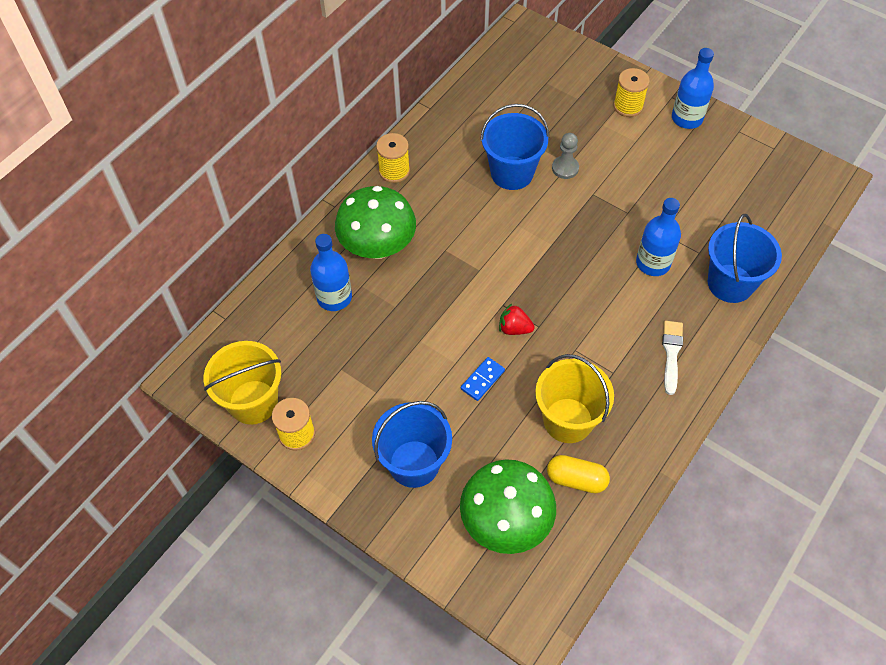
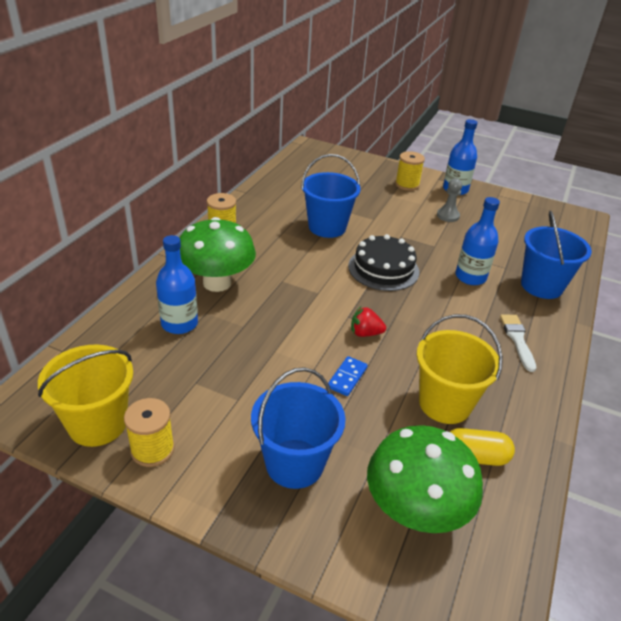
camera: 15 degrees left, 20 degrees down
(558, 242) = (383, 269): none -> black cake
(565, 168) = (371, 222): grey pawn -> grey pawn (448, 216)

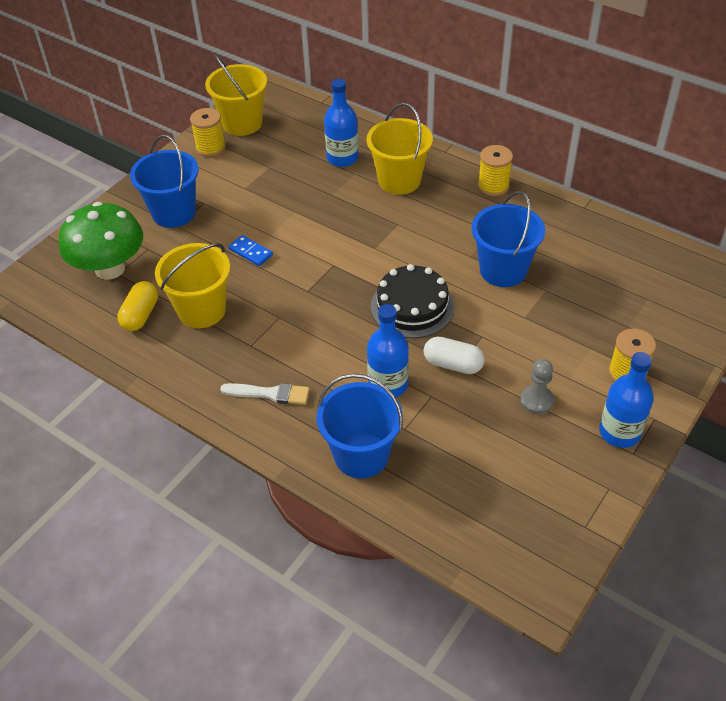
camera: 105 degrees right, 10 degrees up
(217, 283) = (399, 180): green mushroom -> yellow bucket
(365, 333) = (305, 273): red strawberry -> none
(434, 248) = (453, 364): none -> white capsule

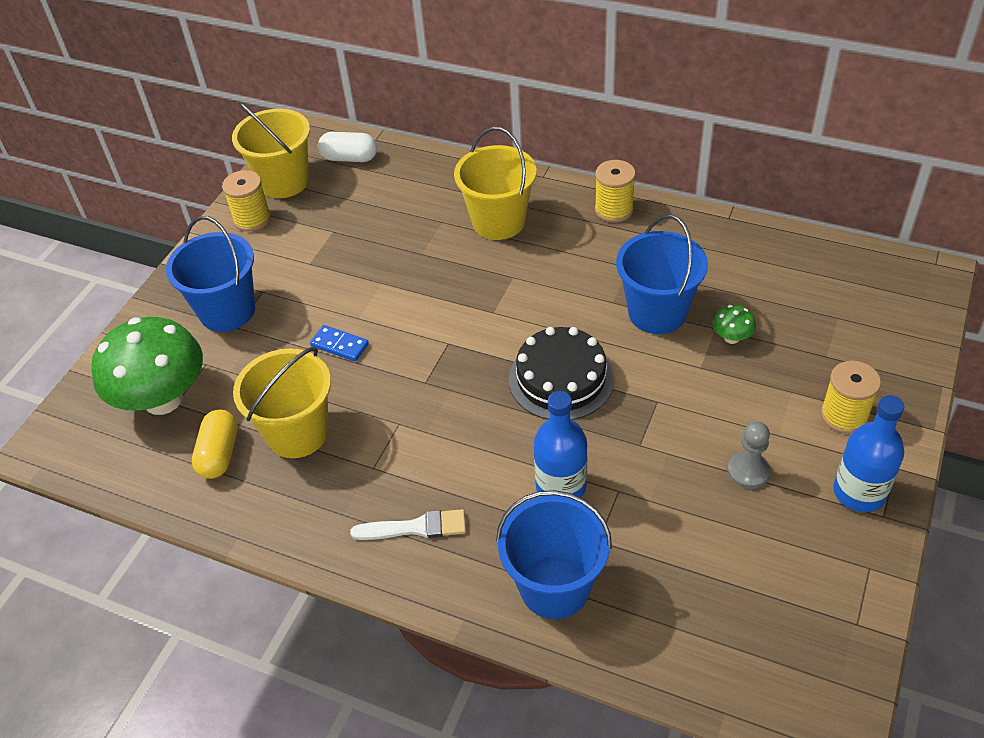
camera: 10 degrees left, 0 degrees up
(342, 158) = (421, 205): blue bottle -> none
(453, 364) = (633, 444): white capsule -> white capsule (349, 158)
(556, 299) = (731, 338): none -> green mushroom

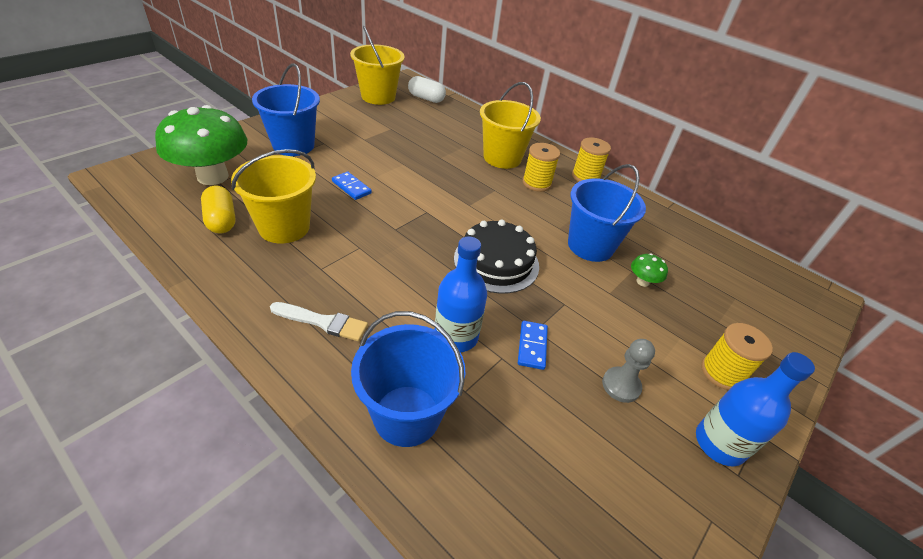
camera: 10 degrees right, 5 degrees down
(219, 454) = (221, 220): yellow capsule -> yellow capsule turned 45 degrees counterclockwise
(252, 219) = (345, 107): yellow spool -> yellow spool (536, 183)
(643, 465) = (532, 346): none -> blue domino

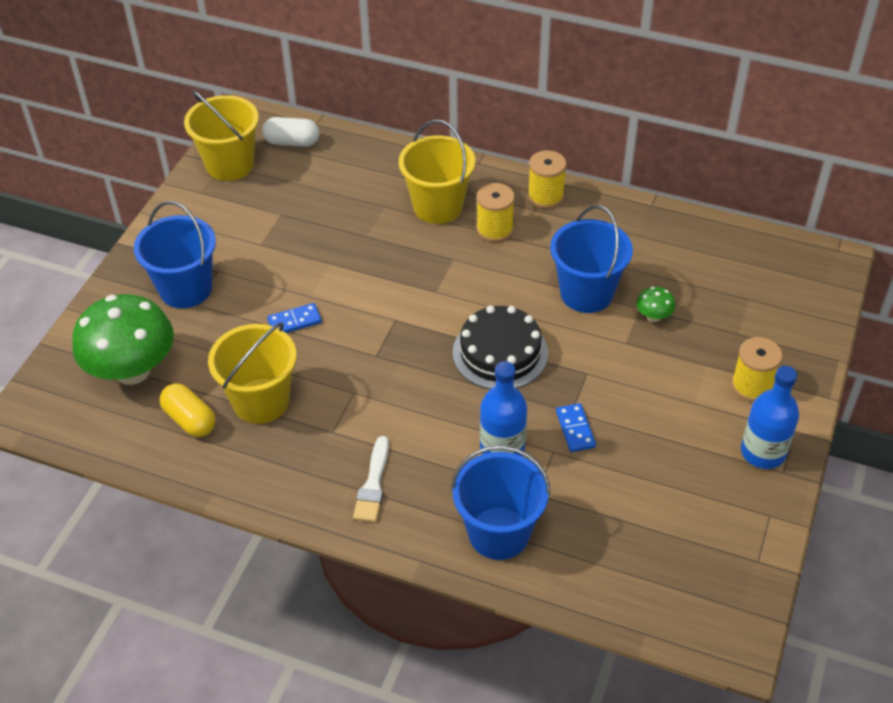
camera: 15 degrees left, 5 degrees up
(322, 322) = (373, 484): white brush -> white brush turned 105 degrees clockwise
(351, 187) = (294, 321): blue domino -> blue domino turned 45 degrees counterclockwise
(621, 385) = (667, 434): grey pawn -> none

